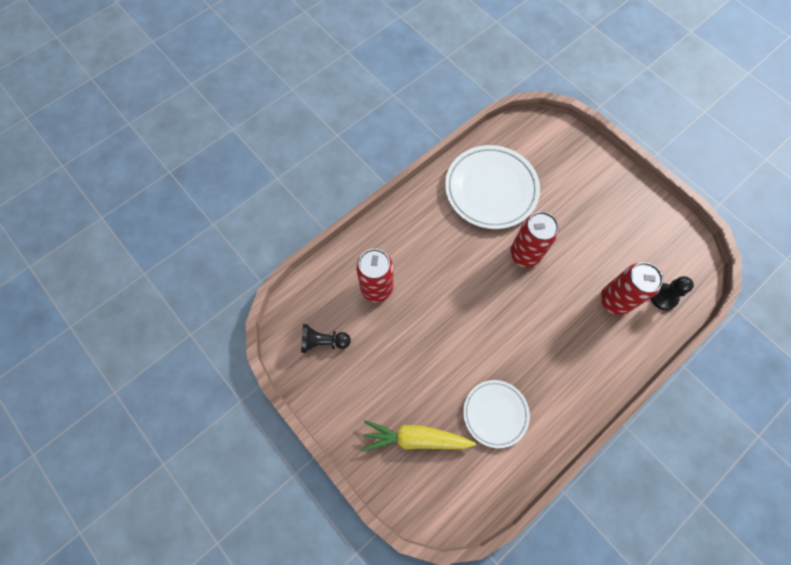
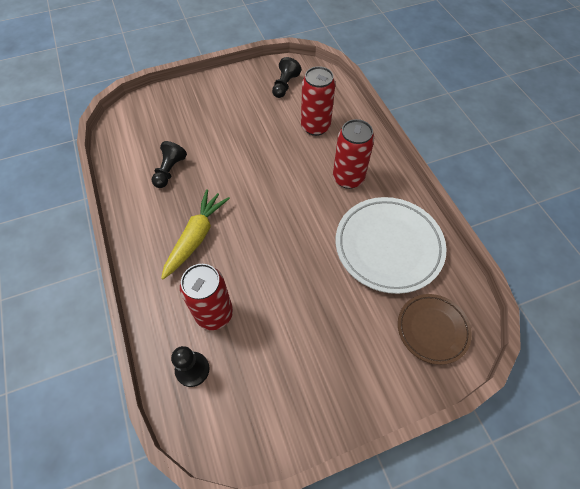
camera: 110 degrees right, 10 degrees down
(415, 438) = (183, 117): yellow carrot -> yellow carrot (196, 237)
(495, 413) = (169, 171): white plate -> black pawn
(524, 254) = (301, 249): red can -> red can (348, 178)
(546, 147) = (432, 329): none -> brown plate

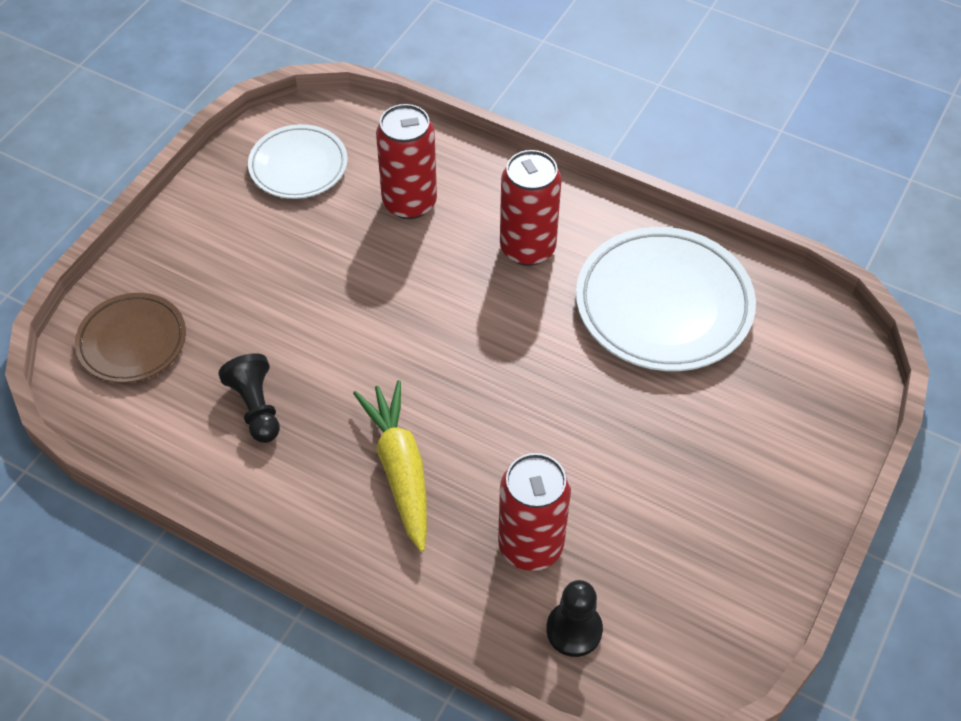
camera: 40 degrees left, 5 degrees down
(285, 85) = (298, 166): black pawn -> white plate
(432, 329) = (802, 369): brown plate -> brown plate (132, 342)

